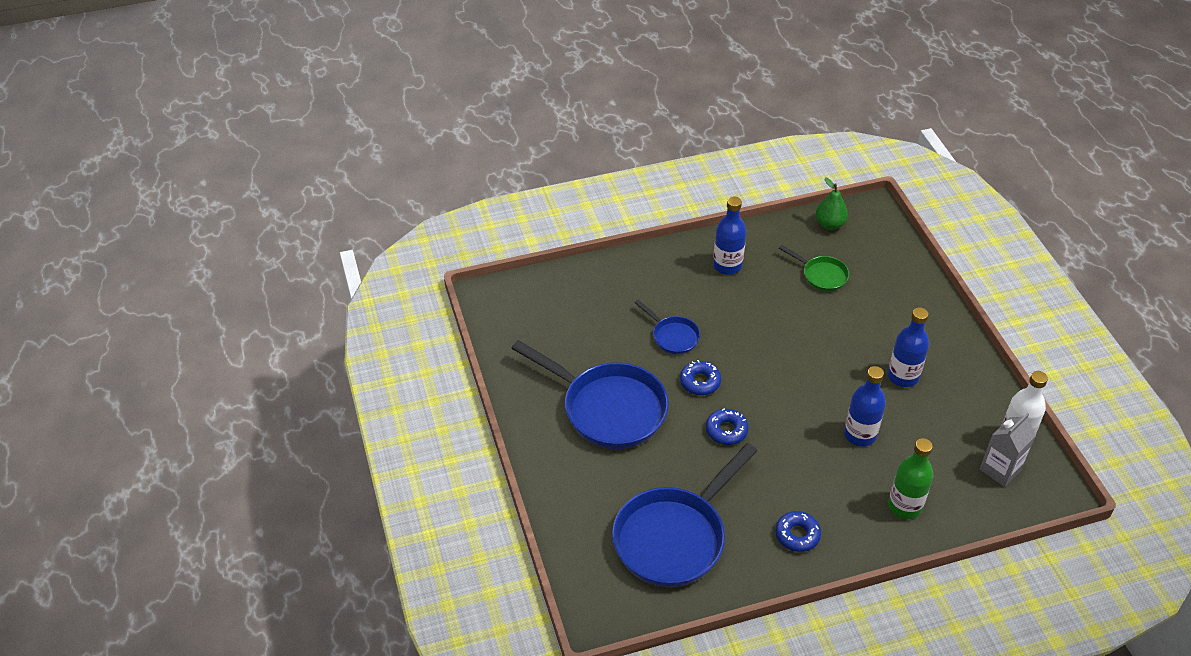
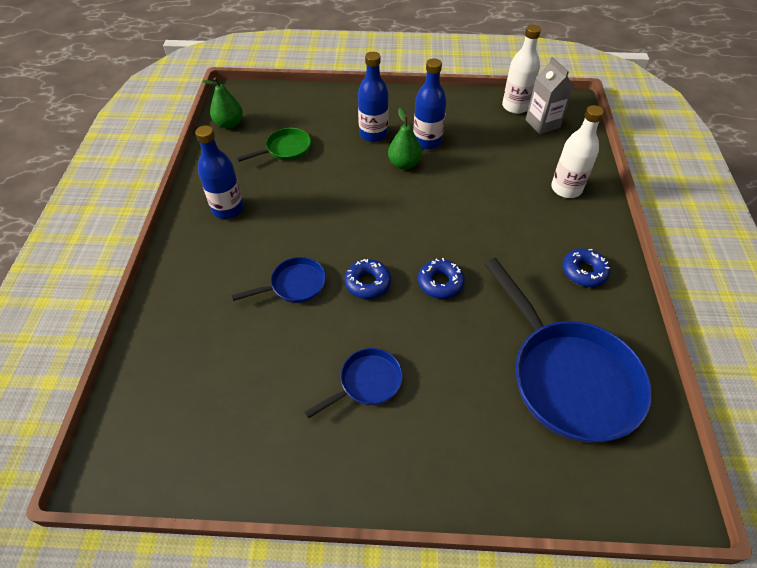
camera: 70 degrees left, 5 degrees up
(608, 408) = (366, 383): blue pan -> blue pan, size x0.48
(858, 367) = (404, 164): none -> green pear
(860, 435) = (480, 189): blue bottle -> blue bottle (373, 134)
(904, 506) = (566, 189): green bottle -> white bottle

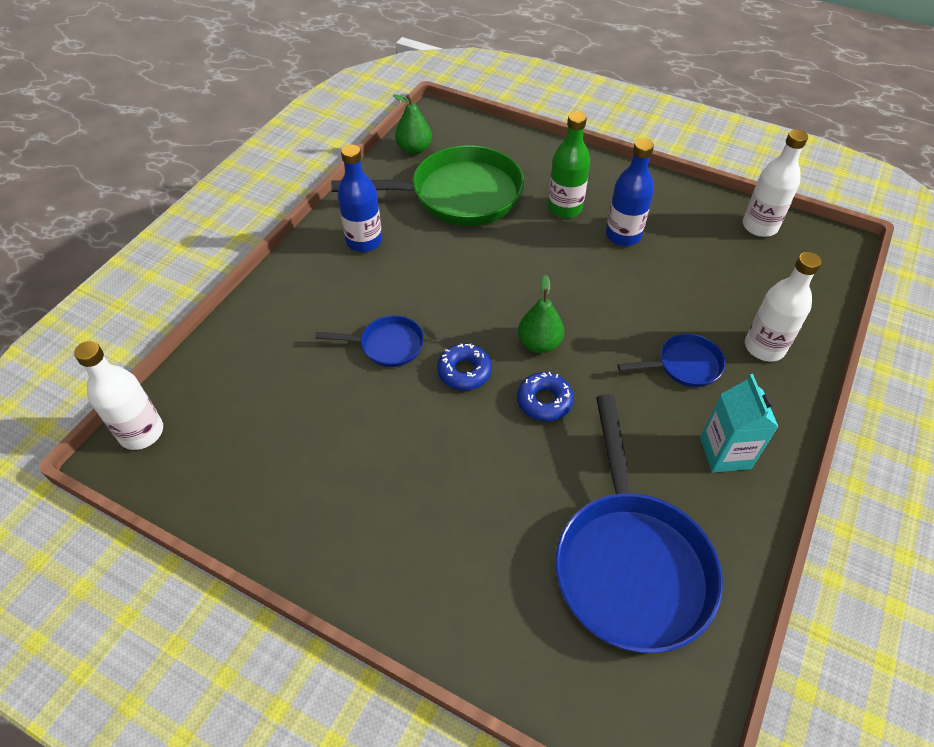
camera: 25 degrees right, 0 degrees up
(112, 443) = (141, 432): none -> white bottle
(285, 149) = (458, 195): green pan -> green pan, size x2.08
(366, 383) = (404, 475): blue pan -> blue pan (684, 365)
(373, 134) = (564, 208): blue bottle -> green bottle
(404, 164) = (580, 253): green pear -> green pear (539, 344)
(542, 124) = (782, 258): grey carton -> none
(584, 272) = (725, 453): blue donut -> turquoise carton

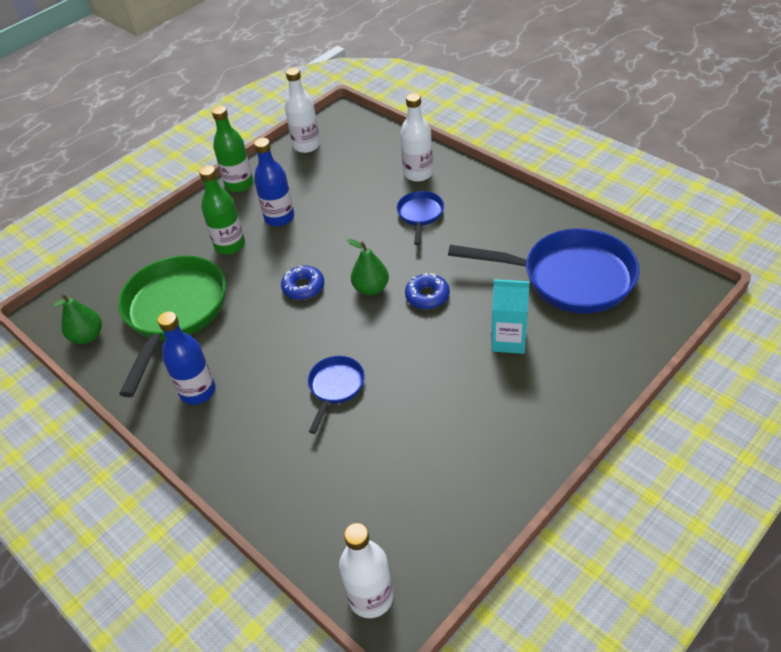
camera: 70 degrees left, 5 degrees down
(464, 371) = (382, 339): blue donut -> blue donut (303, 287)
(662, 188) = (239, 184): none -> green bottle
(725, 453) = (497, 214): turquoise carton -> turquoise carton (508, 340)

